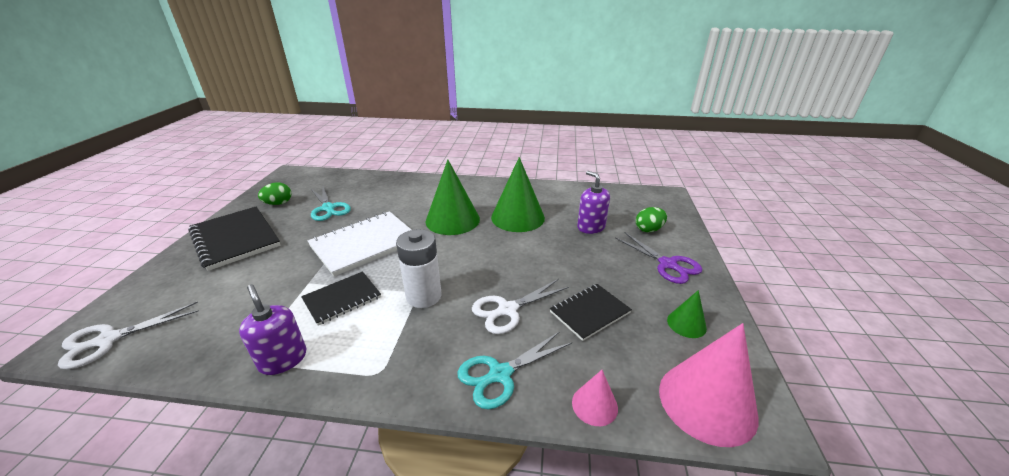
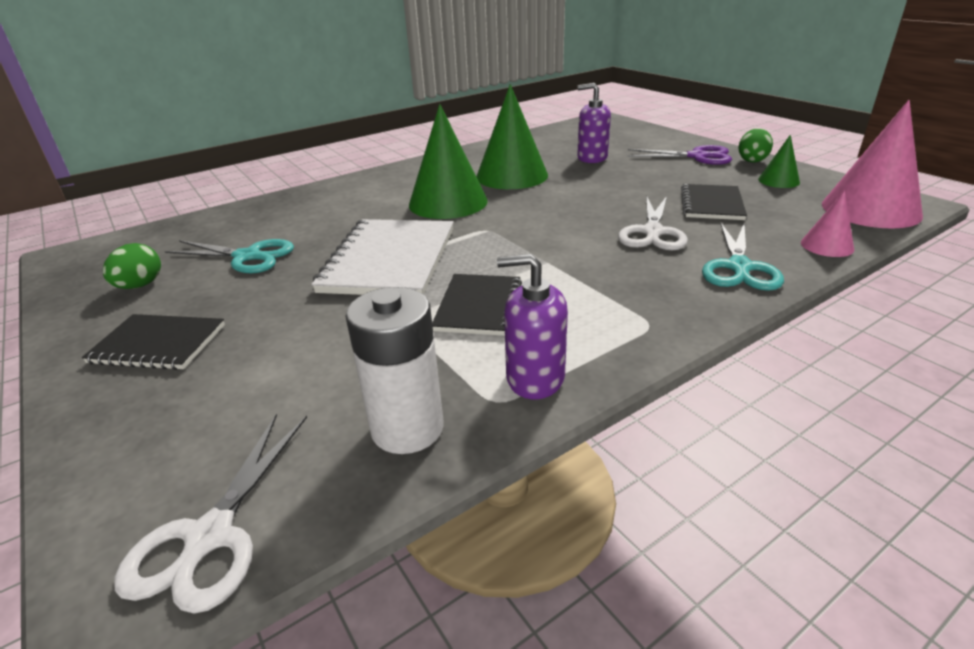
camera: 40 degrees left, 0 degrees up
(235, 239) = (158, 344): black notebook -> black notebook, size x0.60
(424, 296) = (560, 261): white battery -> white battery (407, 428)
(648, 229) = (638, 143): green egg -> green egg (752, 160)

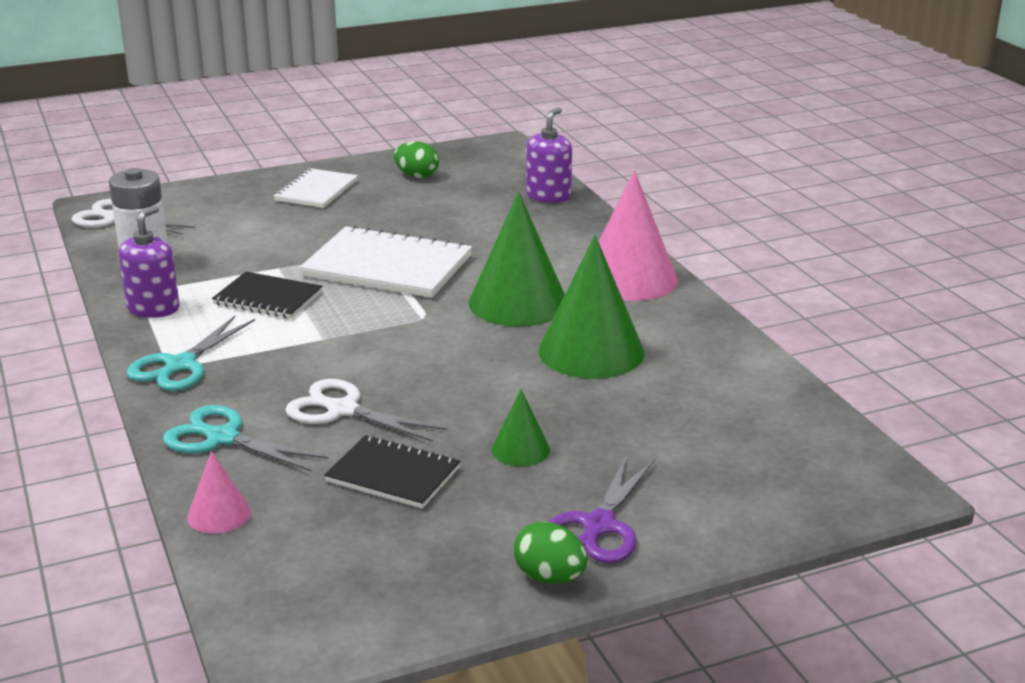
camera: 100 degrees right, 5 degrees down
(158, 344) = (316, 191): black notebook -> white notebook
(248, 257) = (443, 209): turquoise scissors -> turquoise scissors (179, 366)
(592, 158) = (640, 425): purple soap dispenser -> purple soap dispenser (548, 196)
(778, 181) = (440, 566): green cone -> green cone (520, 449)
(870, 209) = (282, 601): pink cone -> pink cone (629, 278)

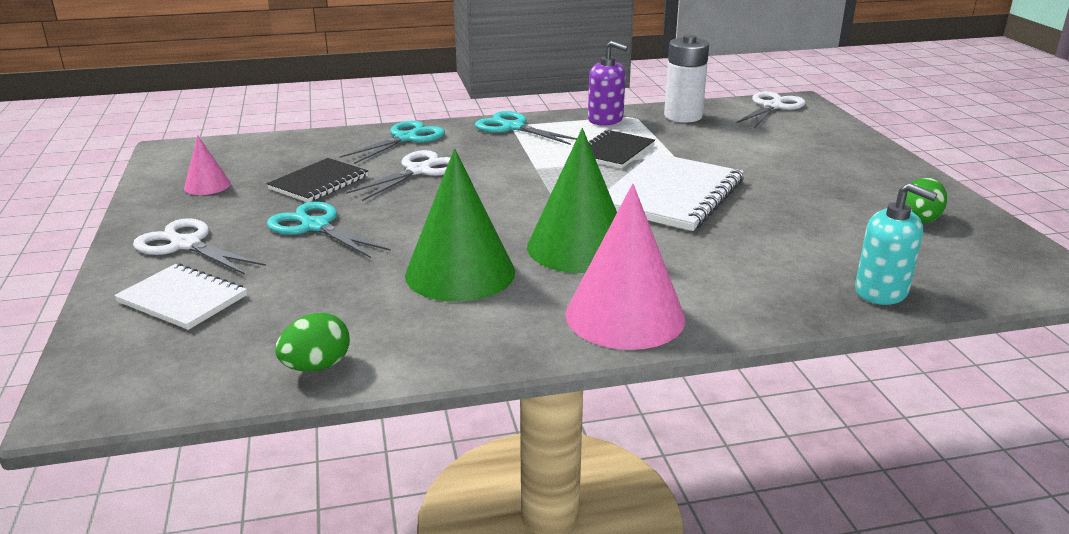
camera: 100 degrees right, 0 degrees up
(219, 514) = (318, 138): pink cone -> pink cone (207, 185)
(316, 191) = (856, 172): white notebook -> white notebook (182, 299)
(520, 449) = (315, 226): green cone -> turquoise scissors
(548, 196) = (881, 291): purple soap dispenser -> turquoise soap dispenser
(549, 577) = (149, 222): green egg -> green egg (316, 366)
(598, 527) = (185, 244): purple scissors -> white scissors

